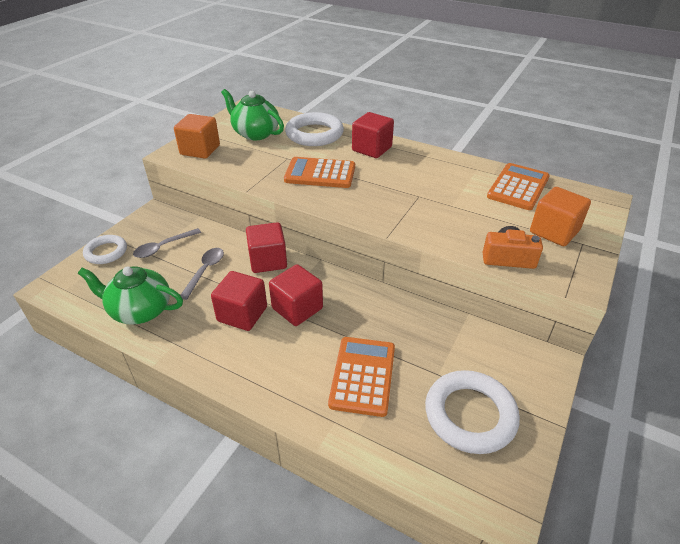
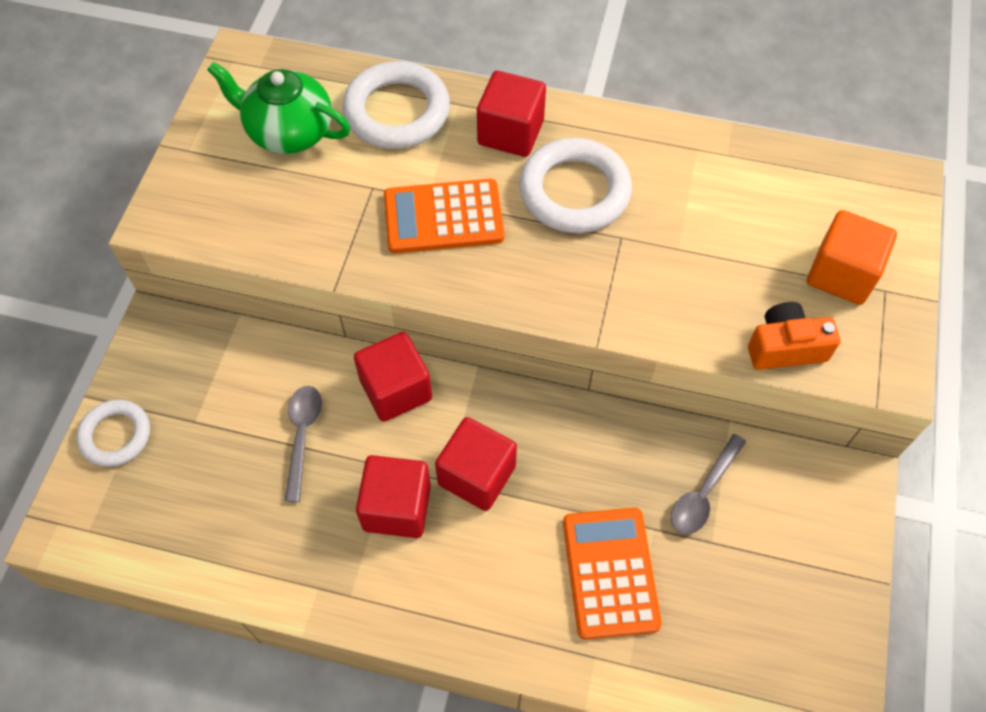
camera: 15 degrees left, 20 degrees up
(140, 310) = (234, 540): green teapot -> none
(163, 247) = (209, 401): grey spoon -> grey spoon (703, 493)
(200, 150) = (207, 199): orange cube -> none
(470, 415) = (768, 598): white ring -> white ring (574, 191)
(518, 187) = (771, 181): orange calculator -> none

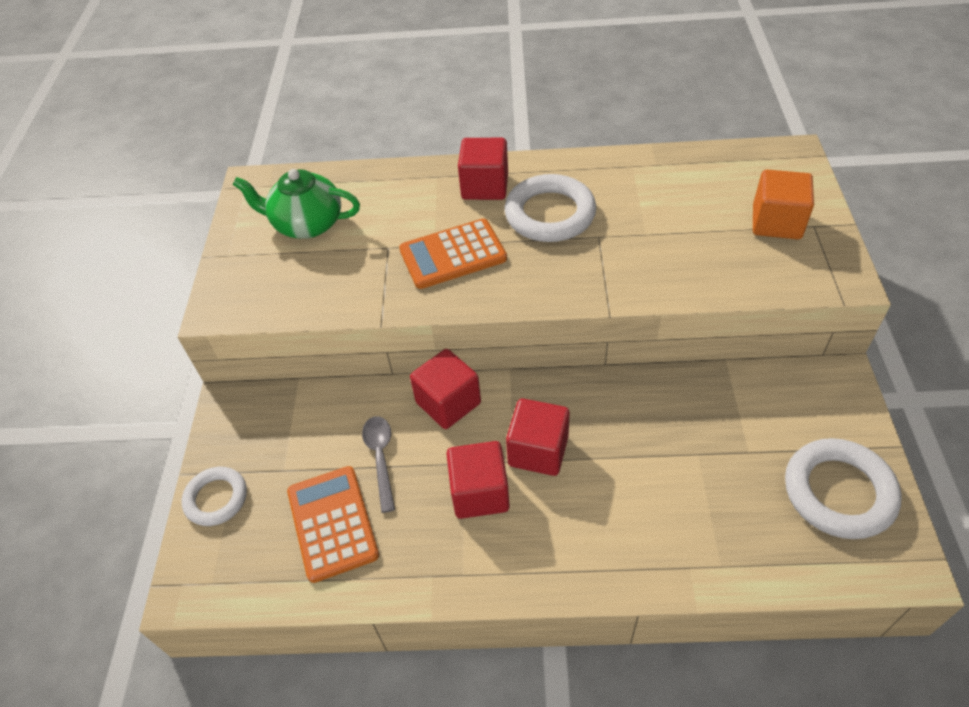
camera: 10 degrees left, 10 degrees down
(397, 111) = (390, 192): white ring -> white ring (838, 492)
(610, 572) = (676, 497): orange calculator -> orange calculator (332, 523)
(703, 493) = (727, 417): grey spoon -> none
(785, 347) = (756, 281): orange camera -> none

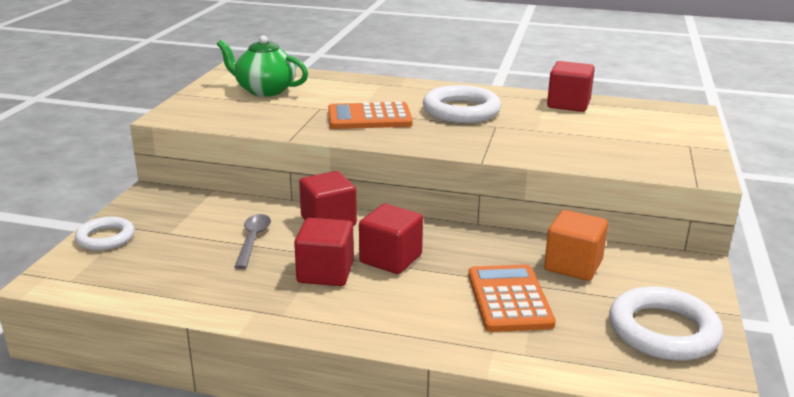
camera: 10 degrees right, 25 degrees down
(332, 523) = (190, 267): orange calculator -> orange calculator (509, 299)
(485, 186) = (416, 92): red cube -> red cube (568, 104)
(776, 222) = (656, 139): orange cube -> orange cube (573, 265)

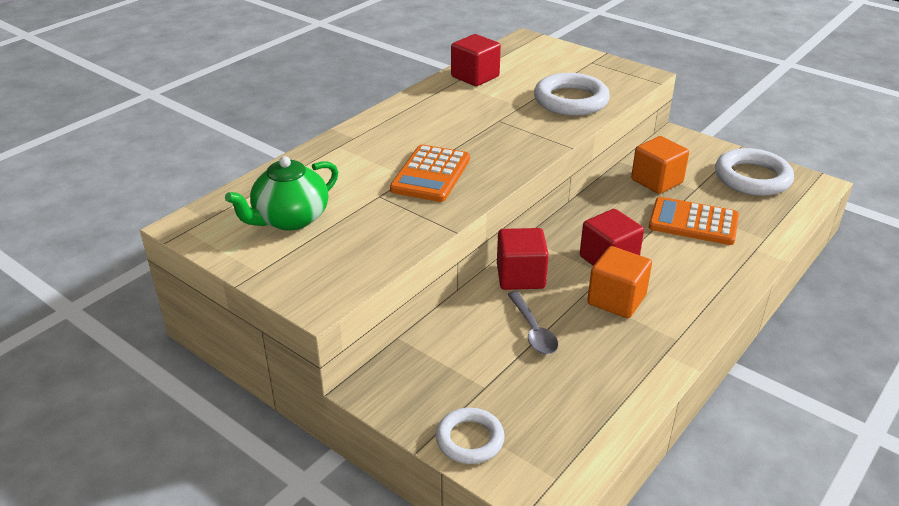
camera: 65 degrees left, 10 degrees up
(253, 240) = (533, 330): grey spoon -> grey spoon turned 135 degrees counterclockwise
(325, 273) = (616, 300): red cube -> orange cube
(461, 111) = (451, 125): white ring -> white ring (571, 100)

